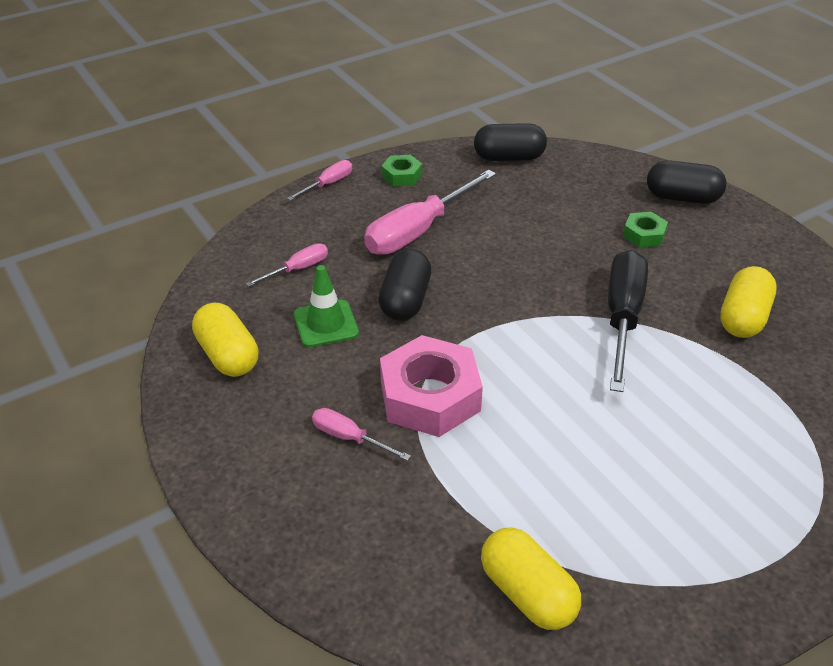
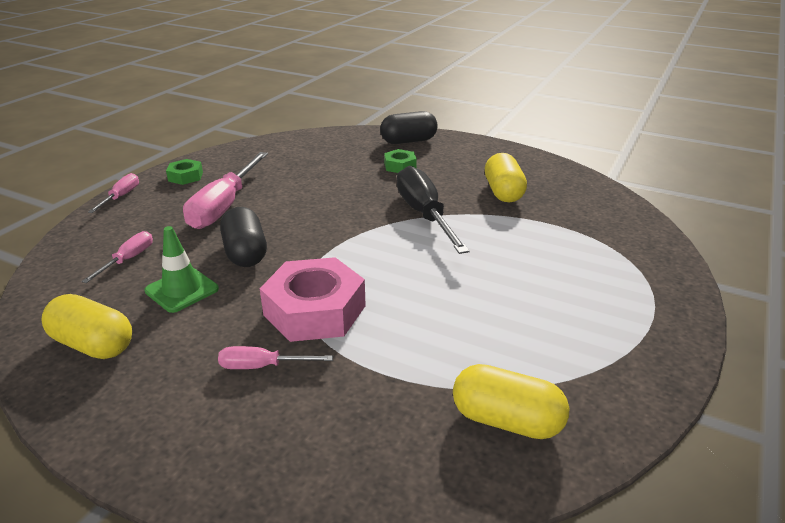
camera: 30 degrees left, 10 degrees down
(509, 157) = (267, 147): black capsule -> none

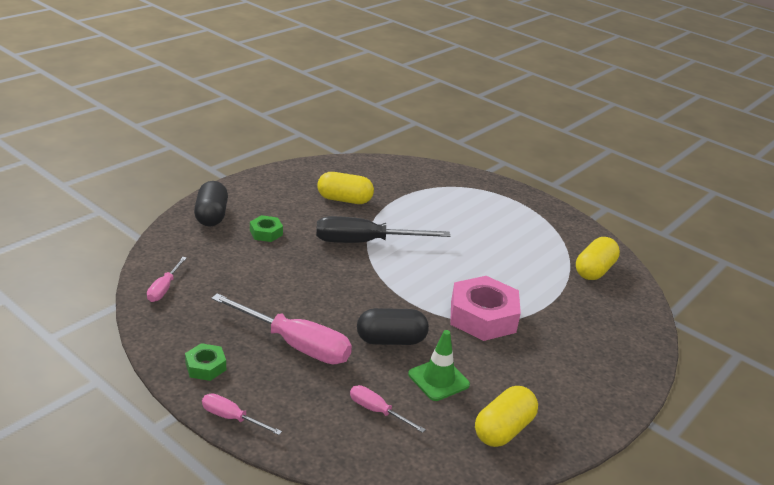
camera: 80 degrees left, 0 degrees up
(262, 366) = (540, 347): pink screwdriver -> pink screwdriver (164, 288)

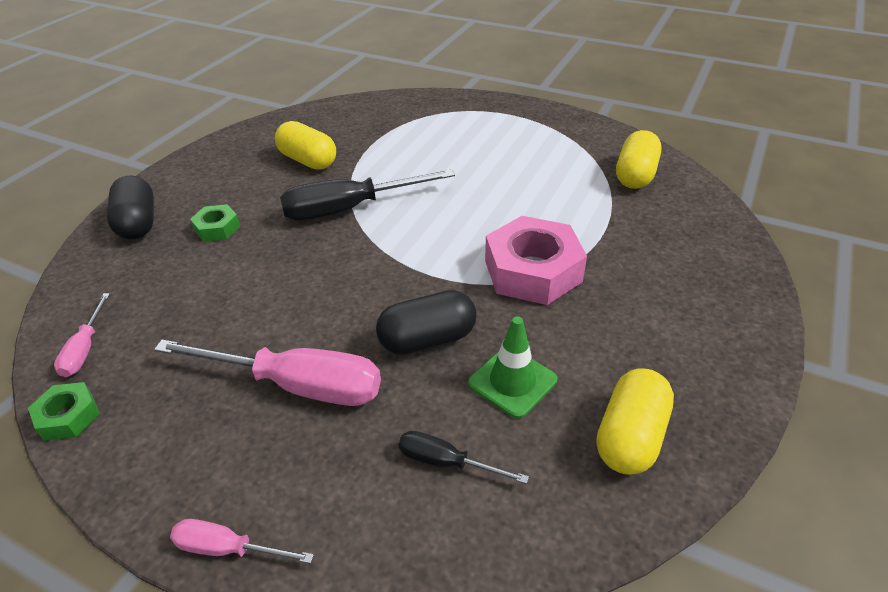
camera: 10 degrees left, 10 degrees up
(205, 367) = (169, 464): green nut -> green nut (68, 416)
(344, 200) = (308, 161): yellow capsule -> yellow capsule turned 45 degrees clockwise
(377, 411) = (446, 462): pink screwdriver -> black screwdriver

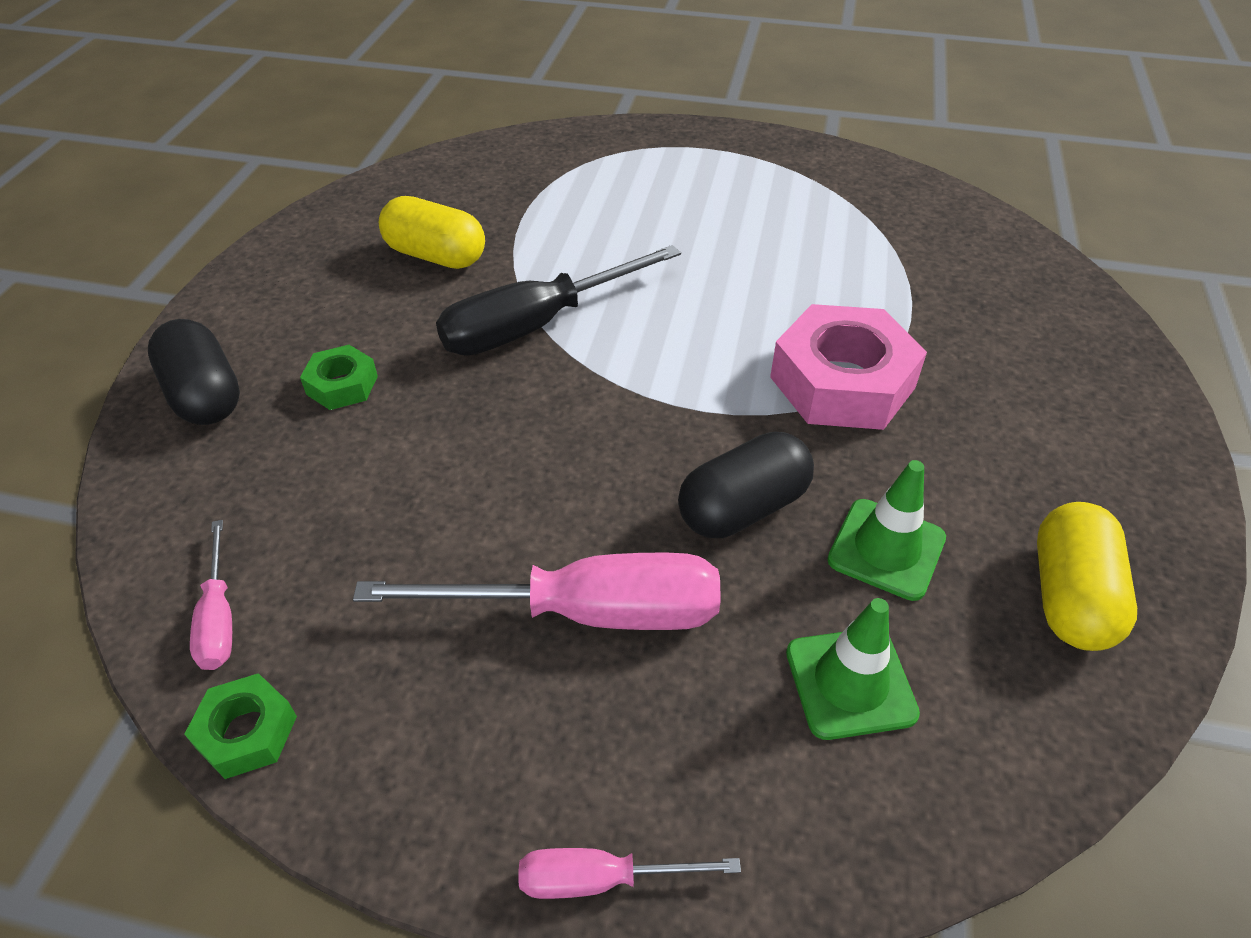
camera: 15 degrees left, 5 degrees up
(446, 462) = (850, 683): black screwdriver -> green traffic cone
(635, 175) = (917, 221): yellow capsule -> none

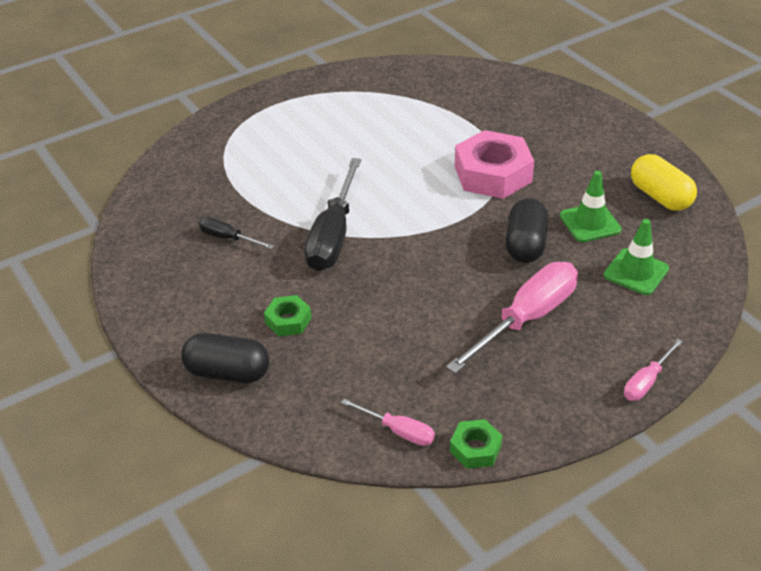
camera: 45 degrees left, 5 degrees down
(436, 256) = (228, 238): yellow capsule -> black screwdriver

